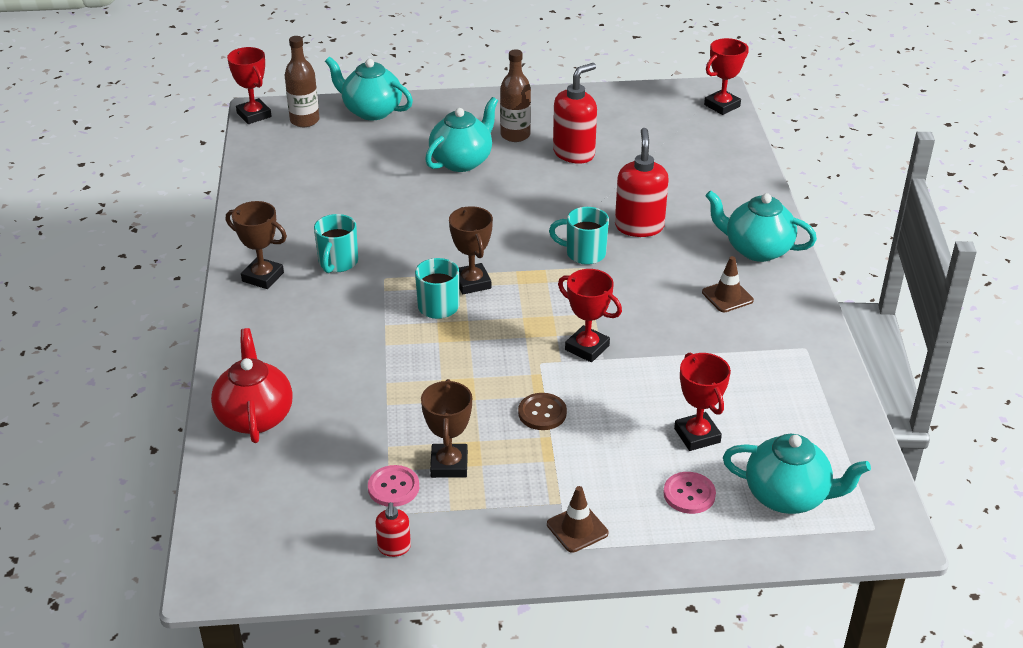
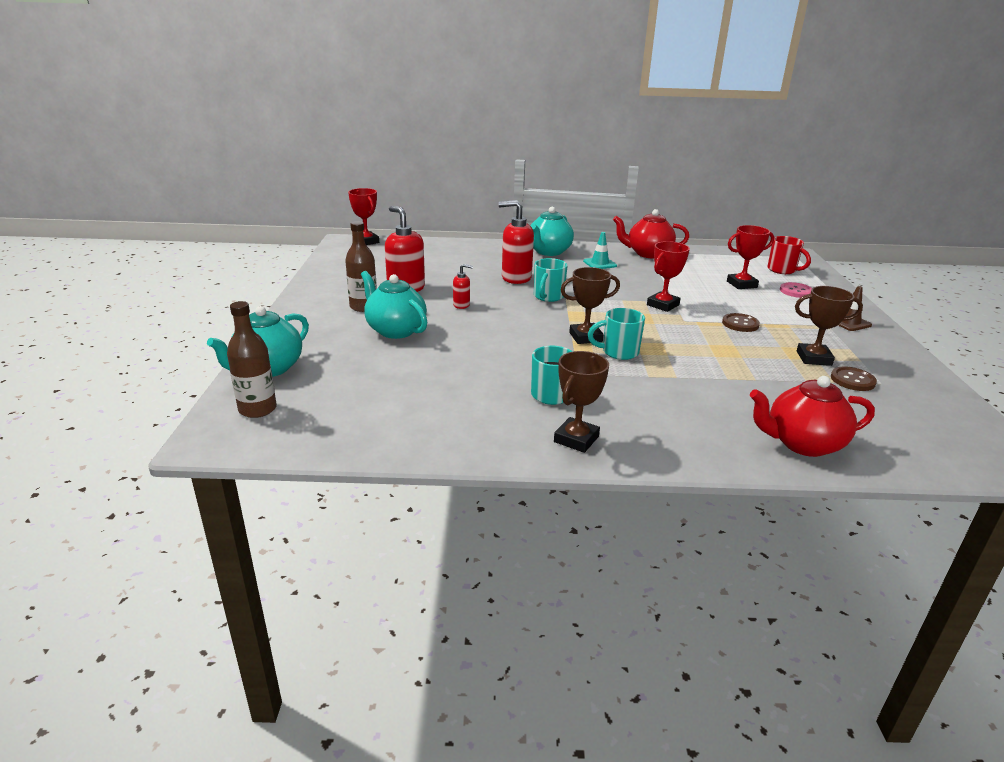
camera: 85 degrees left, 10 degrees down
(254, 115) = (214, 445): red trophy -> none
(393, 487) = (852, 380): pink button -> brown button
(394, 548) = (916, 382): red soap dispenser -> red soap dispenser (461, 305)
(727, 296) = (600, 263): brown traffic cone -> turquoise traffic cone
(788, 496) = (782, 270): turquoise teapot -> red mug
(797, 346) = (648, 254): none -> red teapot

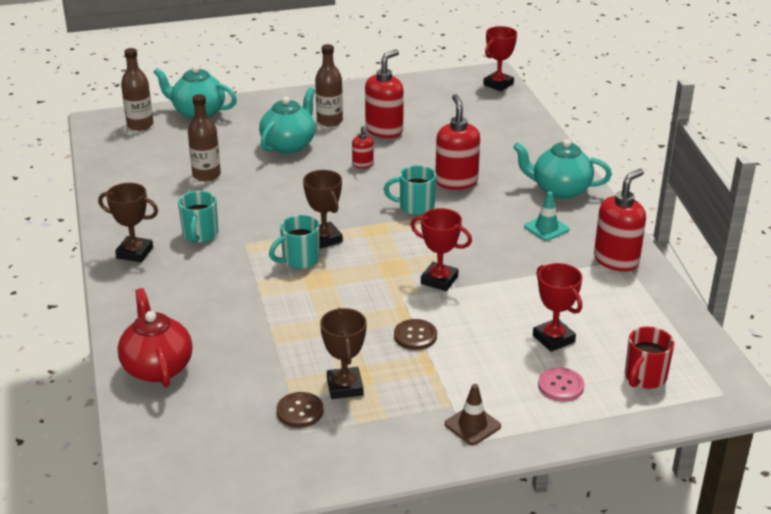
camera: 75 degrees right, 5 degrees up
(425, 379) = (206, 175): none -> brown bottle
(618, 352) = (299, 260): turquoise mug -> turquoise mug turned 105 degrees counterclockwise
(648, 254) = (616, 260): red teapot -> red soap dispenser

